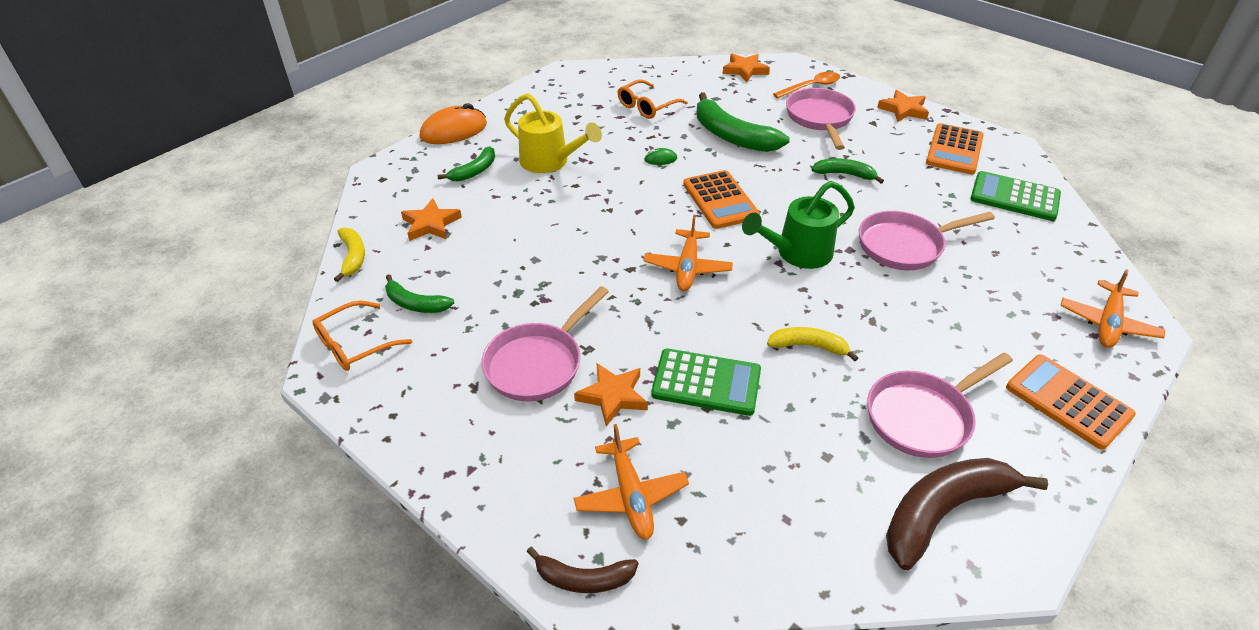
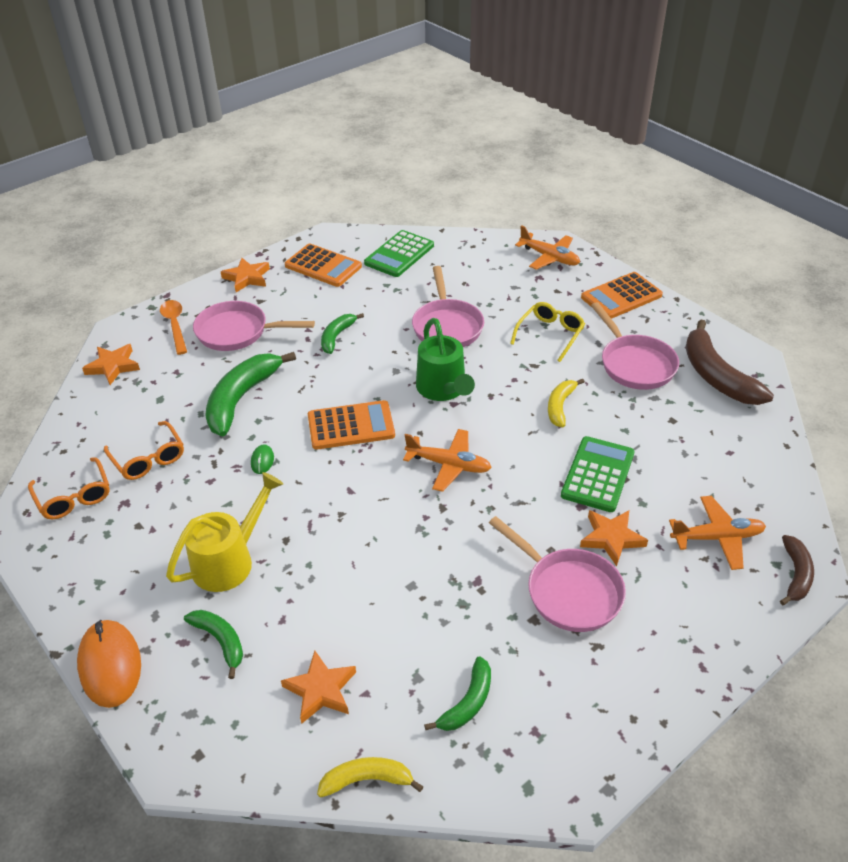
camera: 80 degrees left, 0 degrees up
(355, 344) = (528, 763): orange glasses -> orange glasses (74, 496)
(732, 136) = (241, 399): green banana -> green banana turned 150 degrees clockwise
(938, 331) = (550, 335): none -> yellow glasses

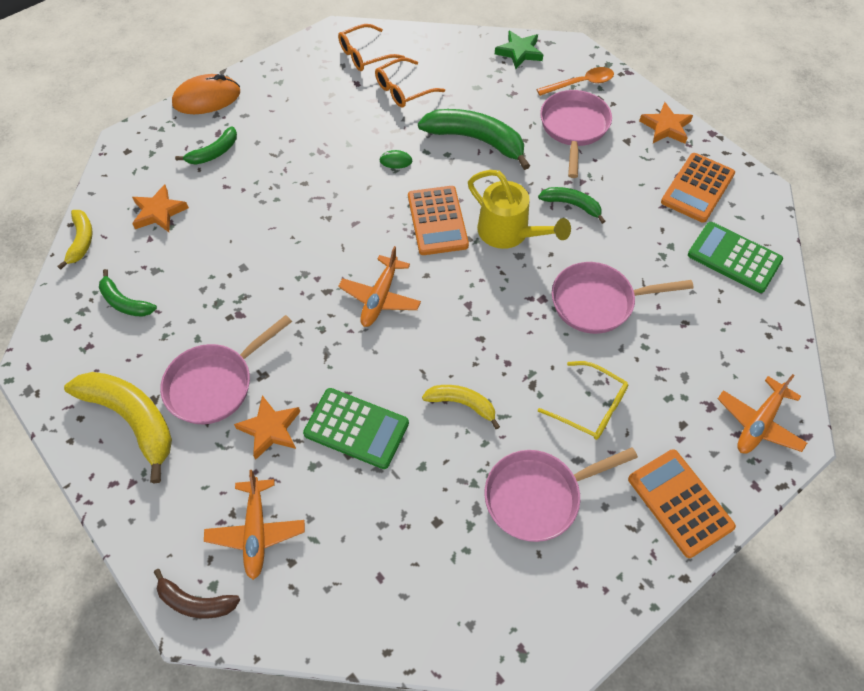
camera: 90 degrees right, 15 degrees up
(113, 366) = (519, 52): orange star -> green star
(230, 560) = (288, 151): yellow watering can -> yellow watering can (509, 233)
(443, 390) = (489, 296): green watering can -> none
(624, 663) = (132, 419): none -> yellow banana
(716, 376) = (517, 595): brown banana -> none

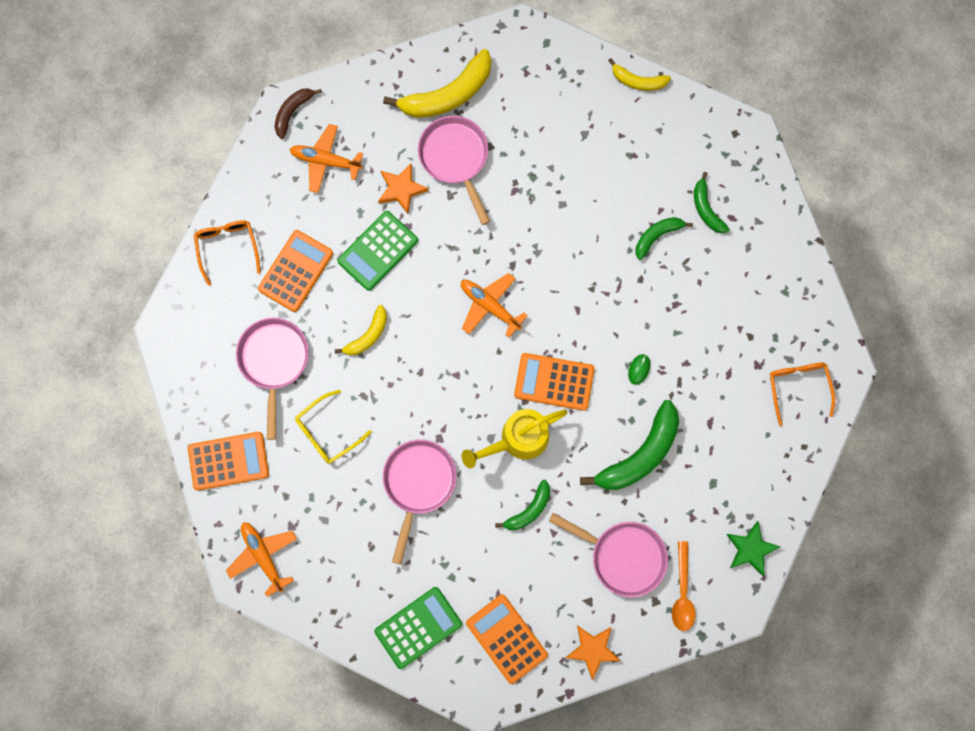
camera: 110 degrees right, 20 degrees up
(125, 302) = (559, 105): green banana -> green banana (657, 236)
(159, 212) = (649, 148): orange star -> none
(207, 98) = (783, 217): orange mouse -> none
(404, 90) = (733, 409): orange glasses -> orange glasses (227, 248)
(415, 514) = (296, 271): none -> orange calculator

